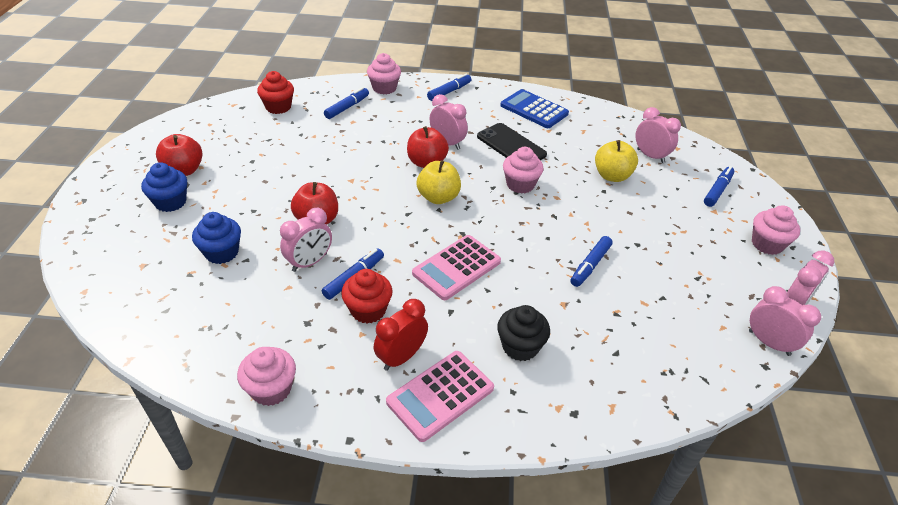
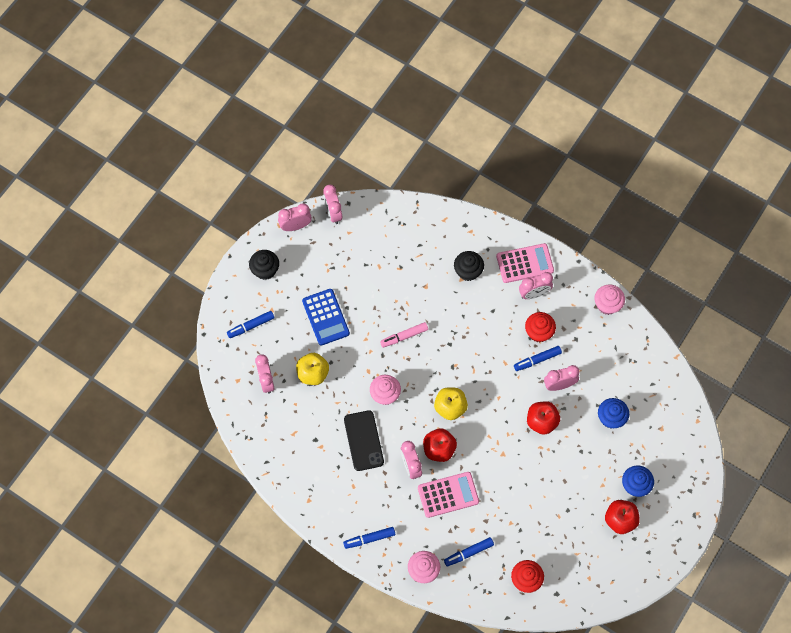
camera: 150 degrees left, 25 degrees up
(401, 357) = (534, 293): red clock -> pink clock
(456, 267) = (472, 340): pink calculator -> pink calculator (448, 495)
(534, 109) = (313, 479): blue calculator -> blue calculator (325, 317)
(544, 241) = (404, 336): none -> pink marker
(590, 265) = (390, 305): blue marker -> none
(767, 244) = (265, 270): pink cupcake -> black cupcake

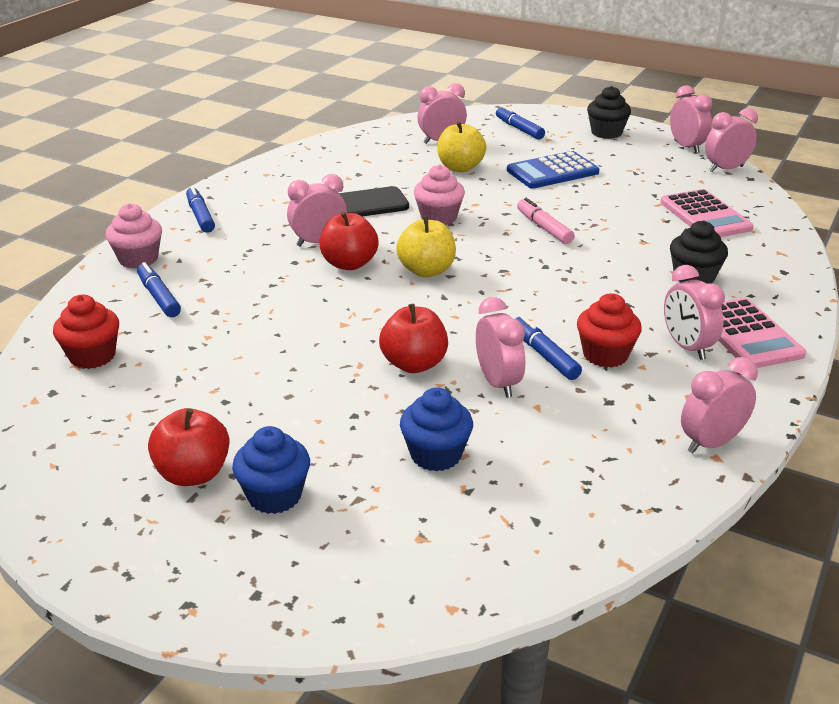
camera: 85 degrees right, 35 degrees down
(448, 495) = (267, 275): pink calculator -> pink calculator (705, 216)
(607, 305) = (711, 443): pink cupcake -> pink clock

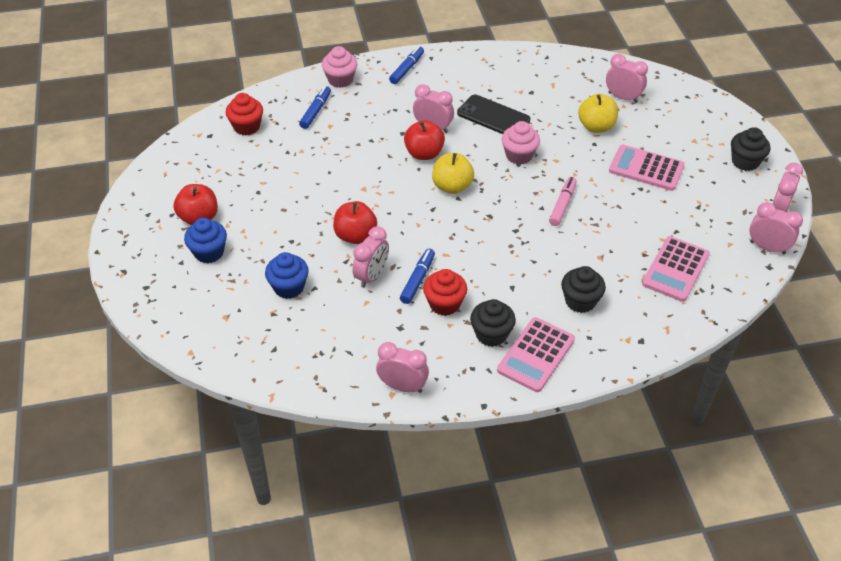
camera: 50 degrees right, 15 degrees up
(519, 129) = (691, 119): blue marker -> none
(552, 171) = (646, 168): blue calculator -> pink calculator
(687, 347) = (491, 334): pink clock -> black cupcake

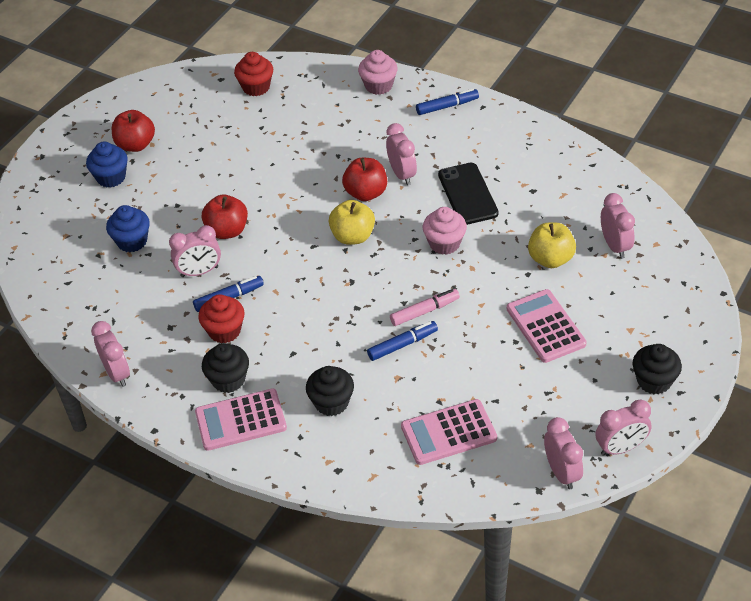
camera: 45 degrees right, 0 degrees up
(315, 111) = (324, 103): blue marker -> blue marker (402, 345)

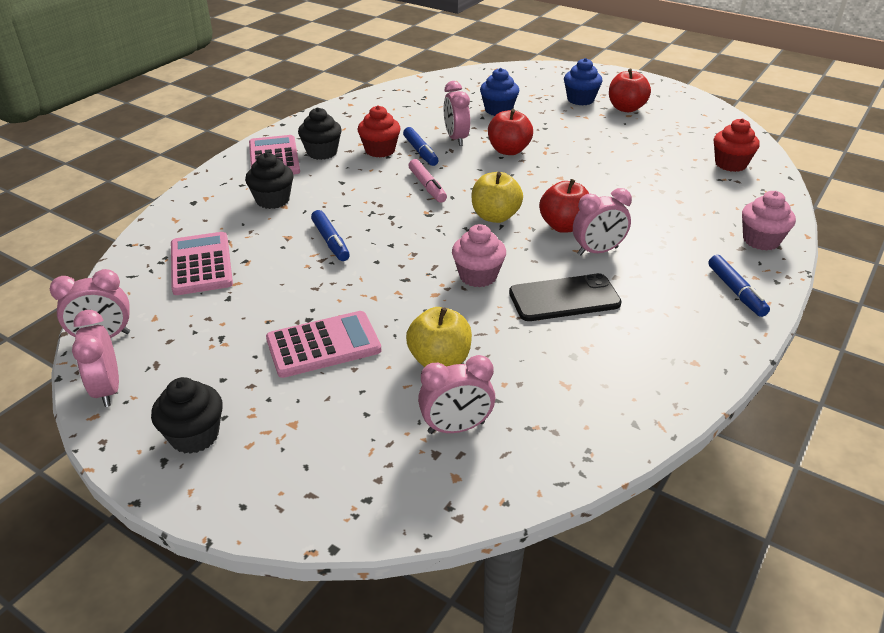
camera: 90 degrees right, 10 degrees down
(117, 373) = (348, 109): pink clock -> none
(424, 311) = (374, 257): pink marker -> pink marker (427, 186)

